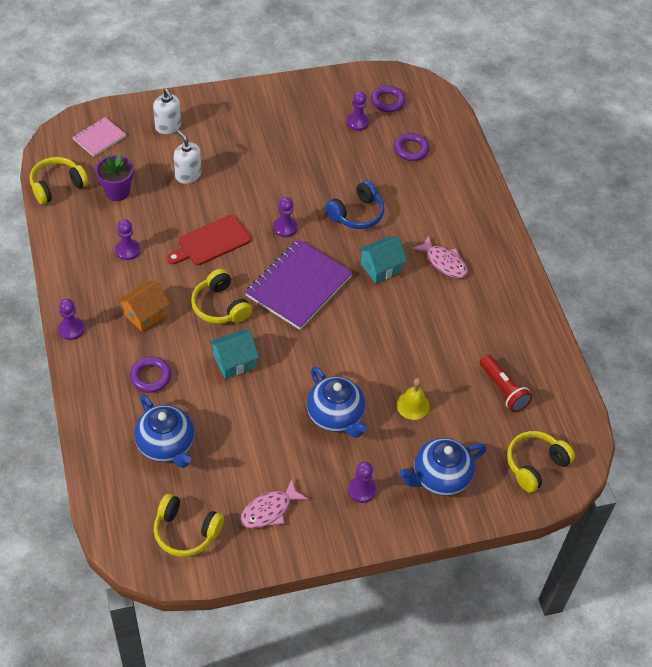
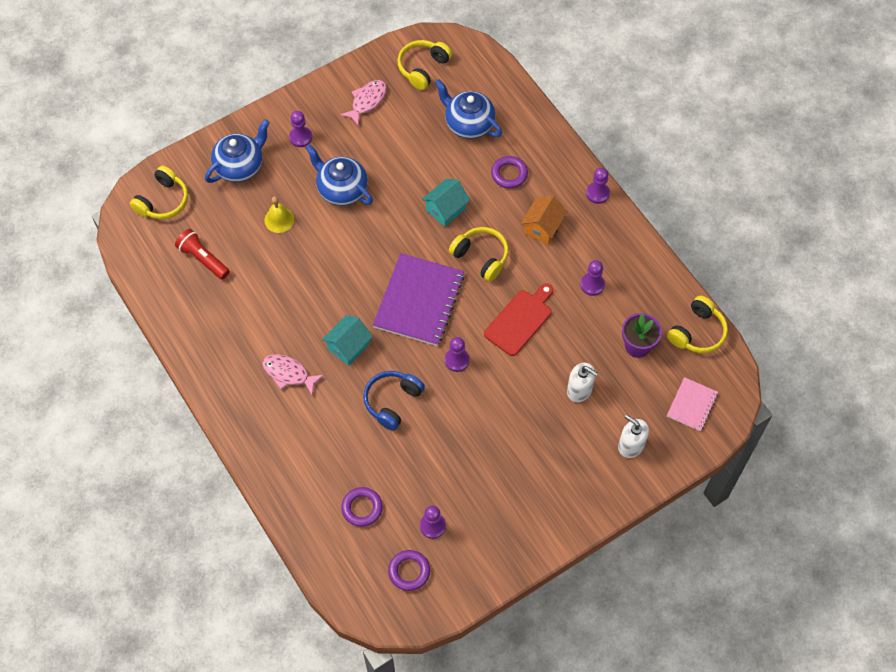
camera: 165 degrees right, 10 degrees up
(186, 531) = (423, 68): yellow headphones -> yellow headphones turned 60 degrees counterclockwise

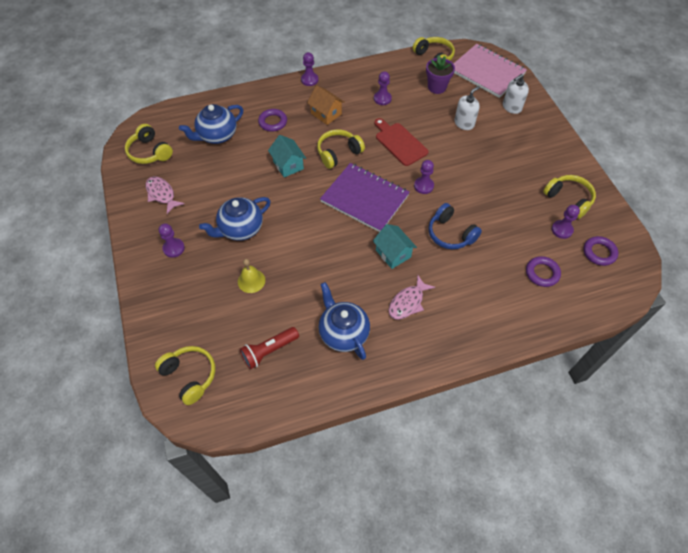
camera: 75 degrees left, 5 degrees down
(240, 166) = (181, 301): blue teapot -> blue teapot (343, 333)
(484, 530) = (568, 199): none -> yellow headphones
(692, 405) = (487, 72): pink notebook -> pink notebook, size x1.91

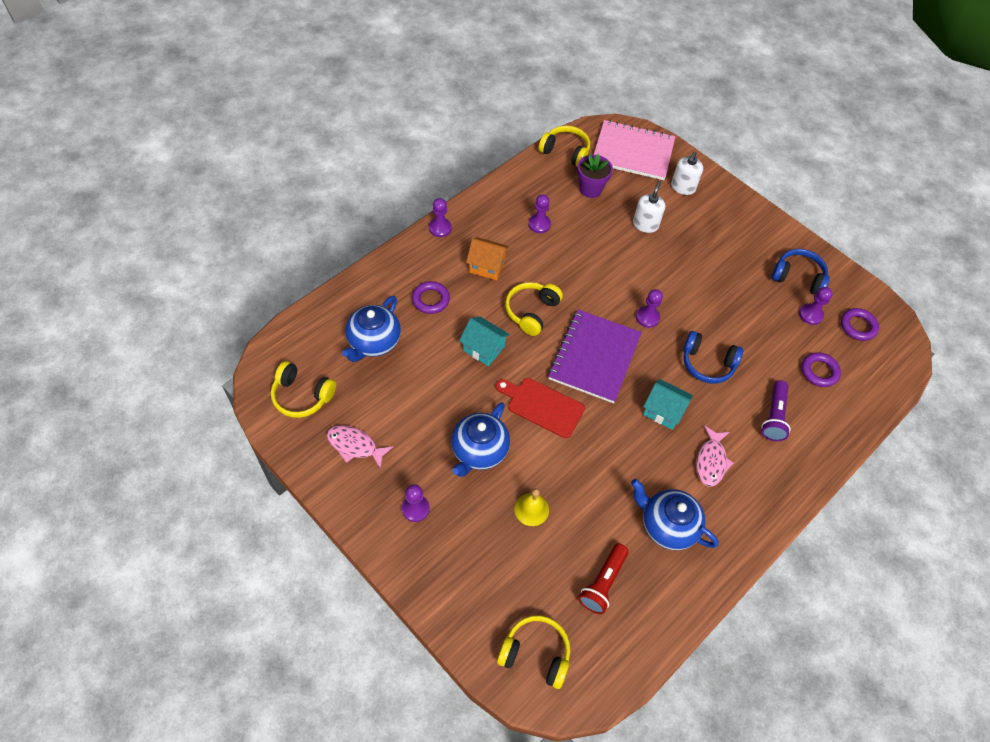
camera: 30 degrees left, 0 degrees up
(364, 198) = (594, 357): purple notebook -> purple notebook turned 75 degrees counterclockwise
(399, 143) = (591, 274): red cutting board -> red cutting board (542, 406)
(481, 291) = (774, 417): none -> purple flashlight
(568, 199) = (798, 277): yellow headphones -> blue headphones

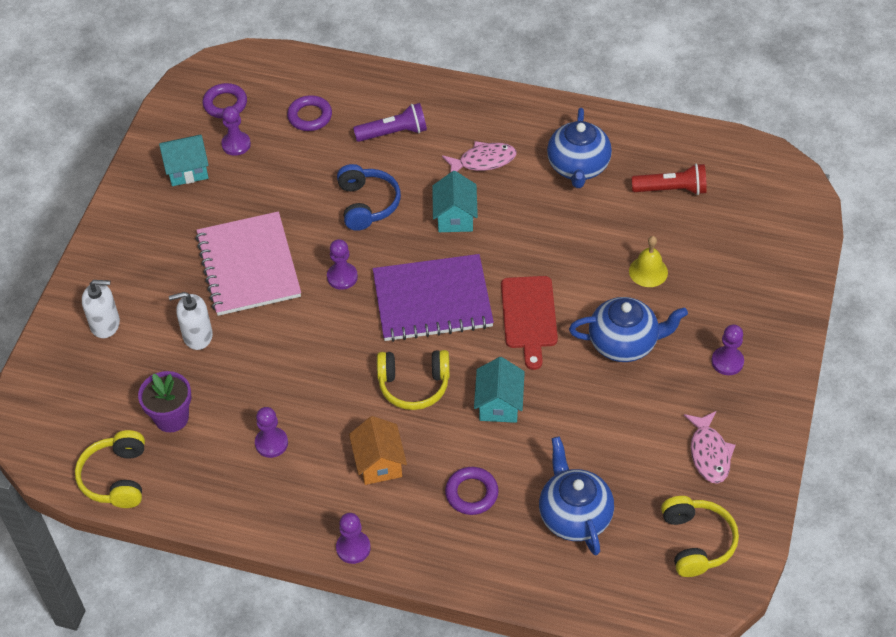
camera: 115 degrees left, 5 degrees down
(373, 342) = (574, 515): blue teapot -> blue teapot turned 105 degrees counterclockwise
(535, 654) = (773, 207): yellow headphones -> none
(633, 152) = (69, 402): pink notebook -> pink notebook (248, 266)
(798, 277) = (187, 170): blue headphones -> turquoise house

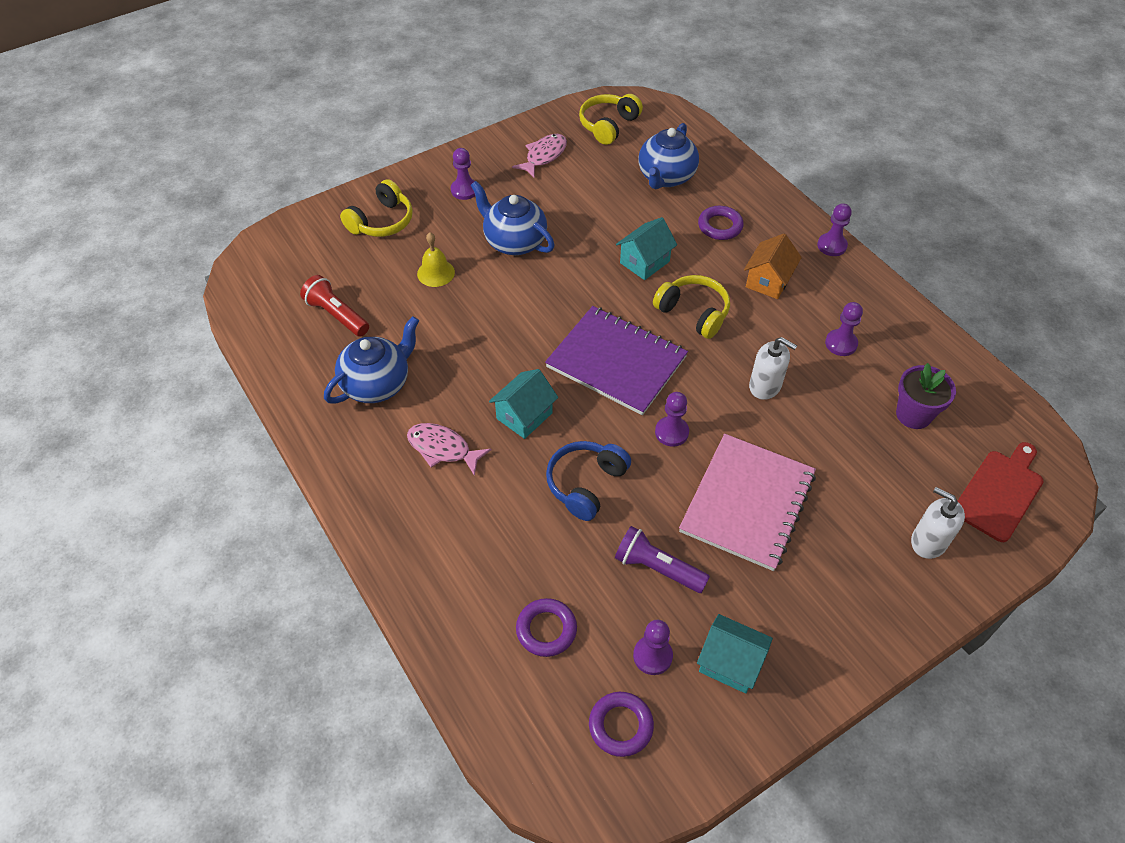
camera: 140 degrees left, 0 degrees up
(117, 477) = (990, 398): yellow headphones -> yellow headphones (381, 221)
(197, 336) = (844, 469): white soap dispenser -> white soap dispenser (765, 386)
(394, 133) = (486, 541): purple flashlight -> purple flashlight (657, 568)
(529, 316) = (557, 301): red cutting board -> red cutting board (999, 492)

